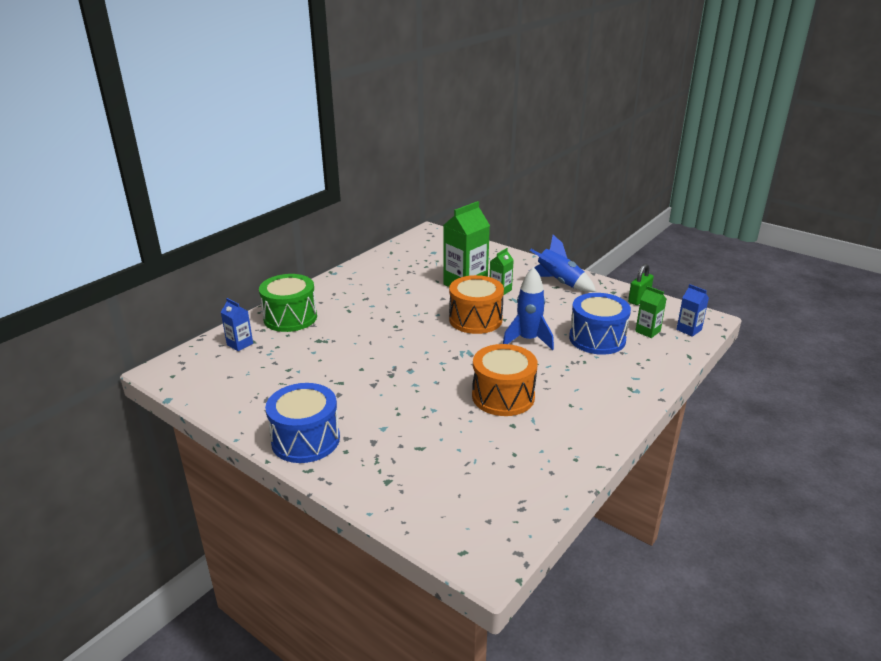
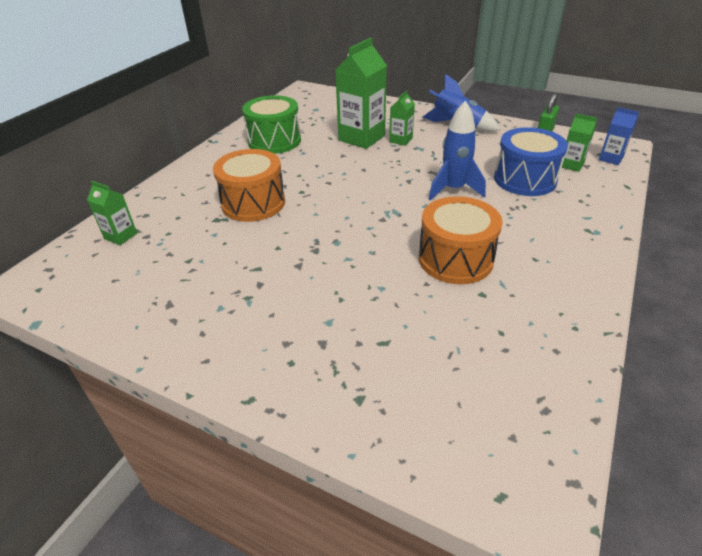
camera: 10 degrees left, 10 degrees up
(240, 344) = (120, 236): blue carton -> green carton
(290, 318) = (176, 196): green drum -> green drum (274, 141)
(305, 440) = (234, 354): blue drum -> none
(475, 319) = (387, 174): orange drum -> orange drum (253, 203)

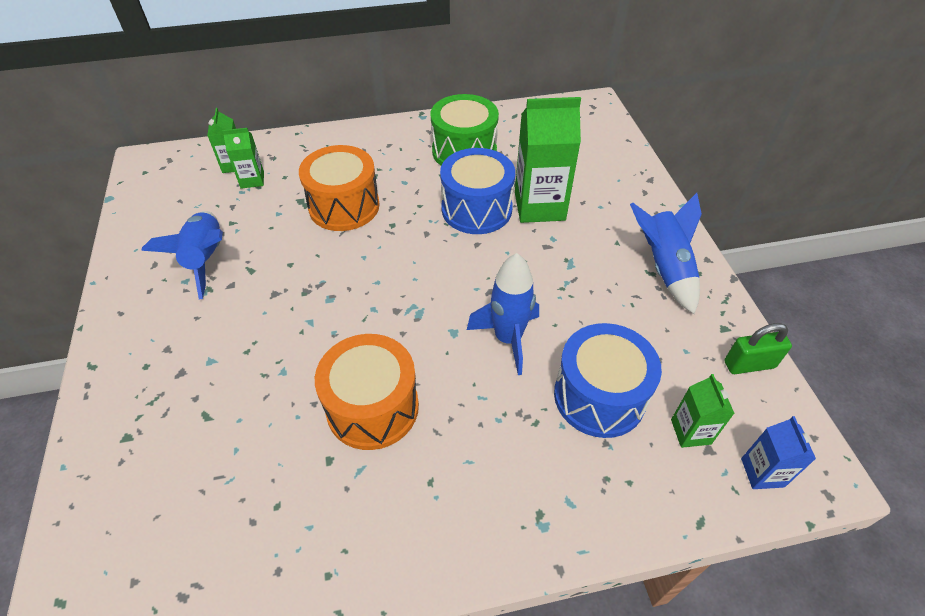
camera: 50 degrees right, 10 degrees up
(211, 287) = (206, 259): none -> blue rocket
(333, 157) = (476, 209): none -> blue drum
(401, 140) = (570, 238): green carton -> green carton (252, 180)

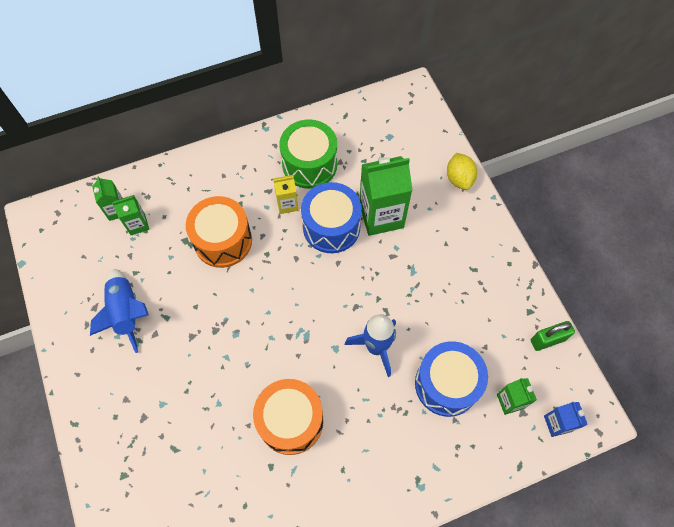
camera: 10 degrees left, 15 degrees up
(429, 182) = (287, 204): none -> yellow carton
(641, 183) = (459, 179): none -> yellow lemon
(664, 268) = (483, 263): blue rocket -> none

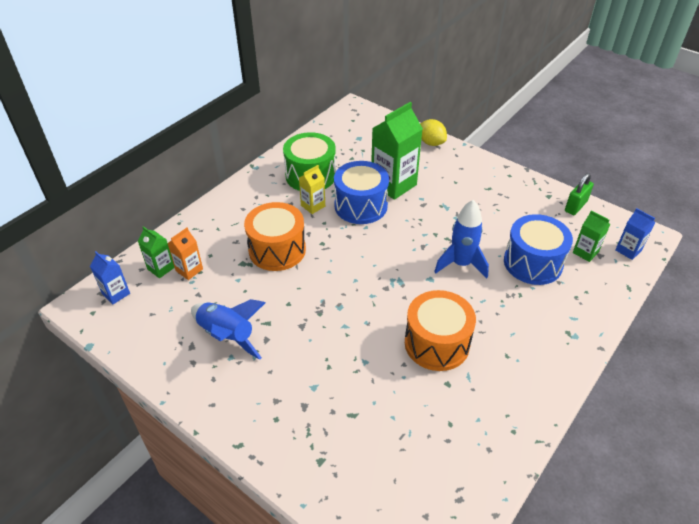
camera: 30 degrees left, 20 degrees down
(68, 219) = (116, 293): none -> blue carton
(137, 224) = (189, 270): green carton -> orange carton

